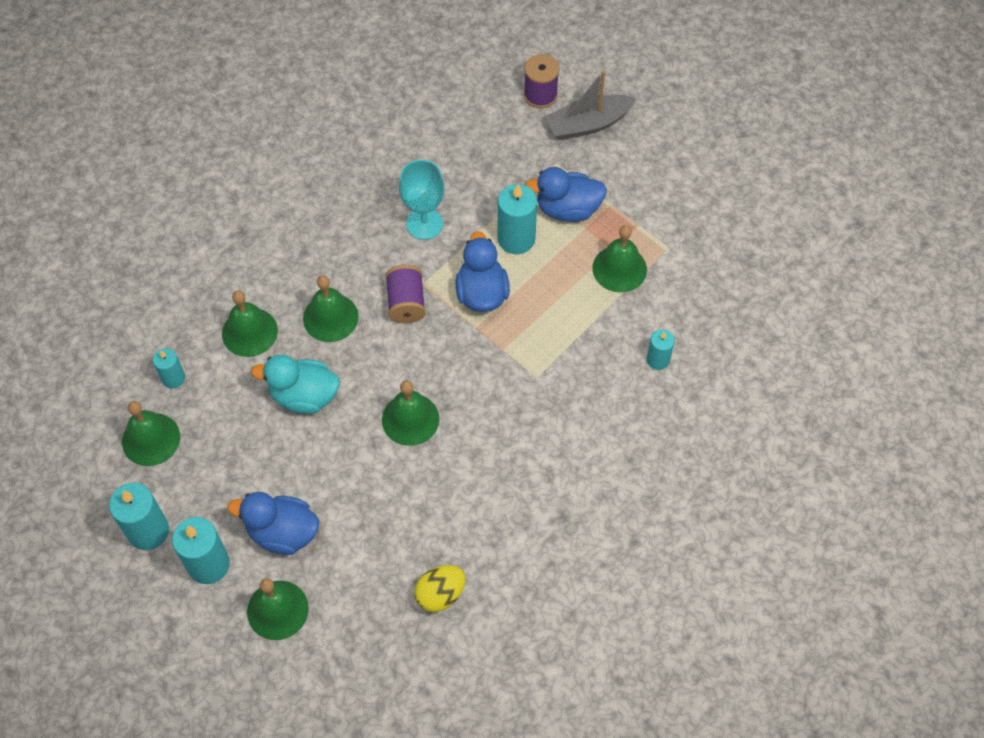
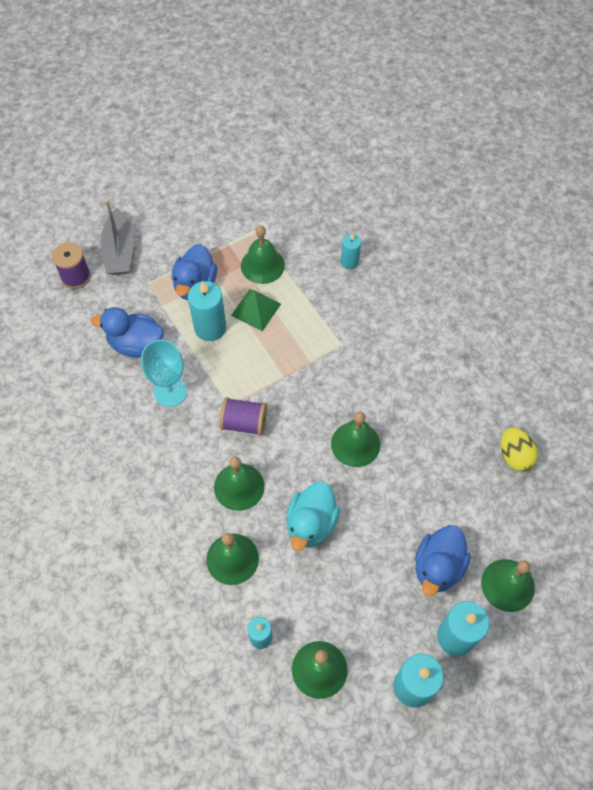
camera: 75 degrees left, 0 degrees up
(482, 293) = (253, 364): blue duck -> blue duck (136, 344)
(555, 277) = (256, 309): none -> green pyramid

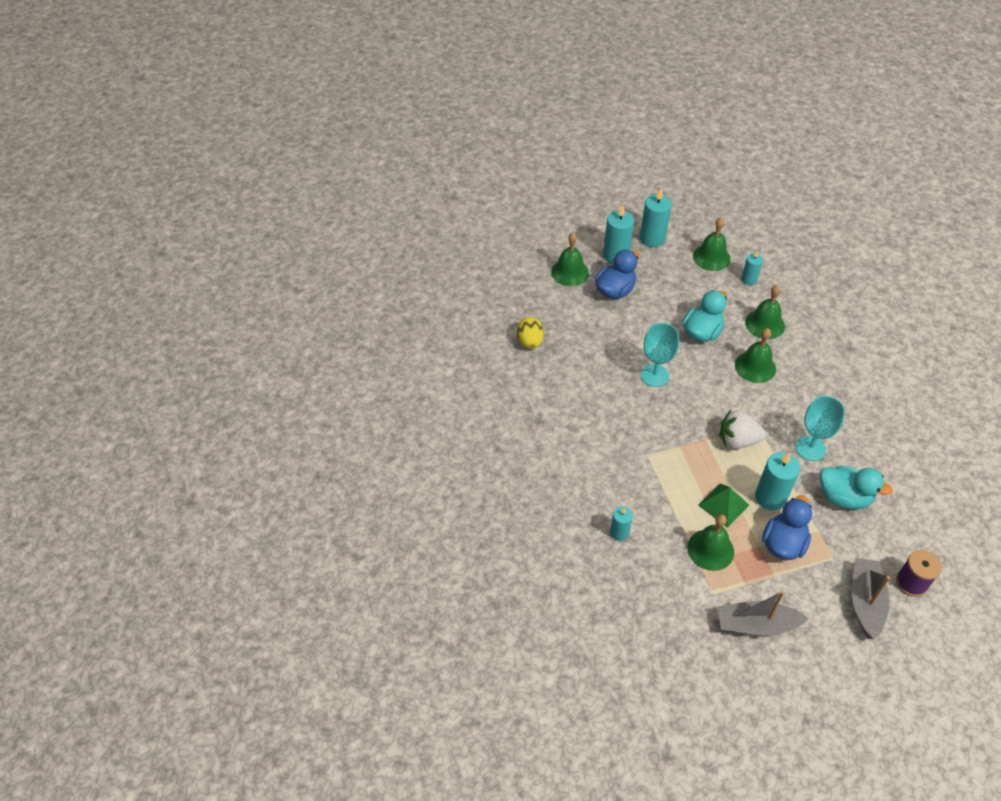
camera: 165 degrees left, 10 degrees down
(136, 344) = (844, 497): blue duck -> turquoise duck
(215, 213) = (756, 625): none -> grey boat
(244, 423) = (746, 410): purple spool -> none
(250, 382) = (737, 441): none -> white strawberry
(355, 444) = (654, 375): green bell -> turquoise goblet

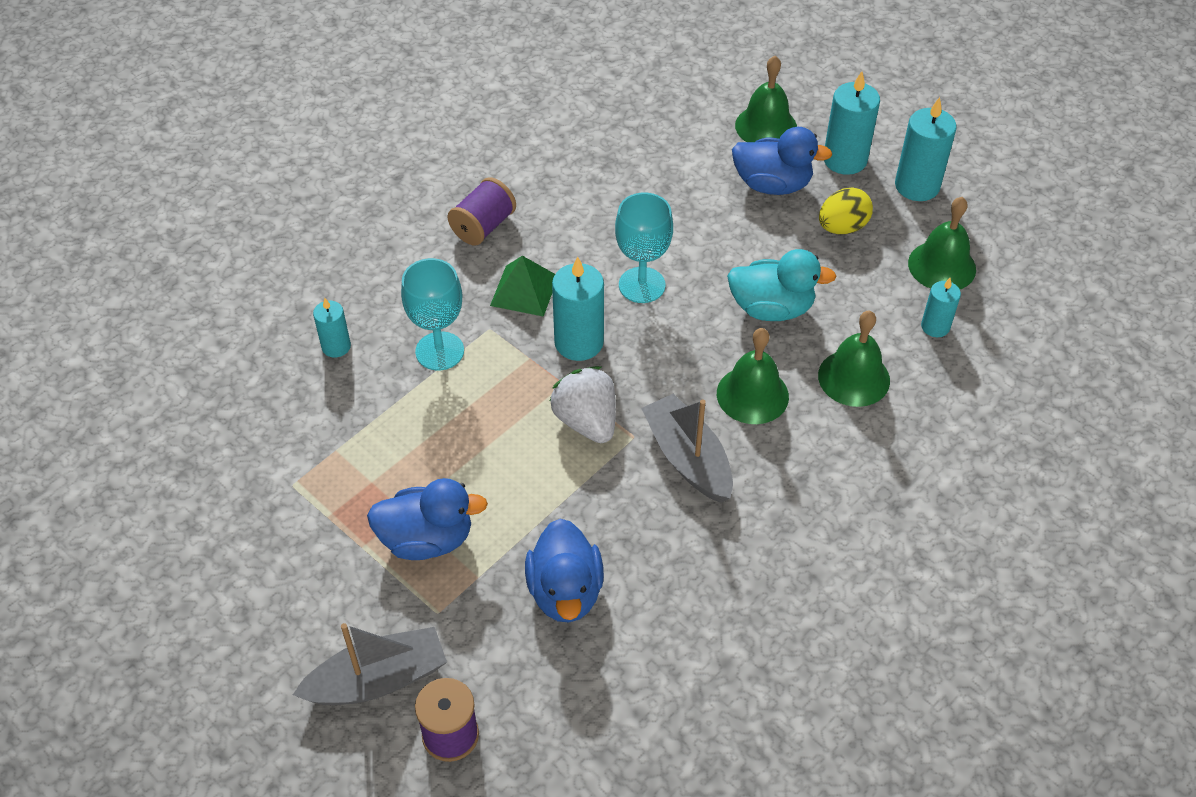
camera: 60 degrees right, 0 degrees up
(530, 342) = (602, 137): yellow egg -> yellow egg (842, 227)
(566, 424) = (483, 226): none -> purple spool
(710, 549) = (365, 456): green bell -> none
(723, 505) = (454, 444): green pyramid -> green pyramid (524, 290)
(756, 625) = (264, 552): grey boat -> grey boat (688, 459)
(770, 497) = (504, 496): turquoise candle -> turquoise candle (579, 342)
(810, 448) = (635, 517): turquoise goblet -> turquoise goblet (439, 351)
(844, 497) = (565, 591): turquoise duck -> blue duck

